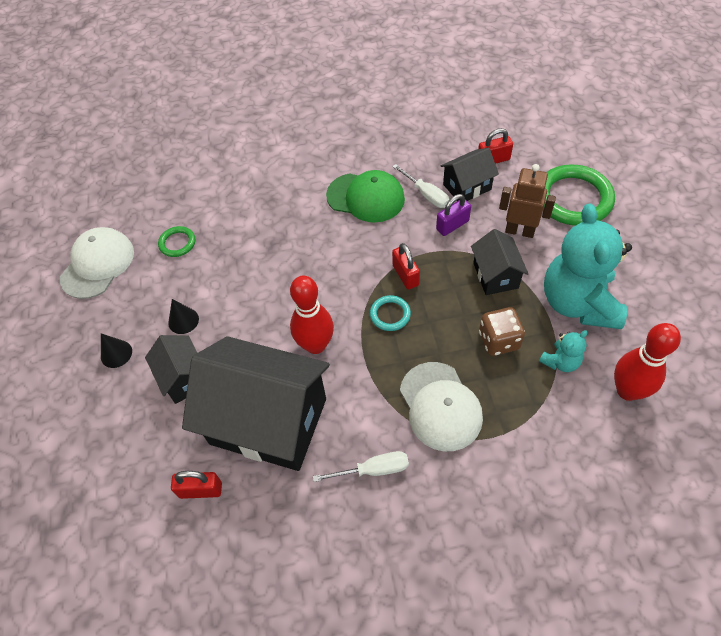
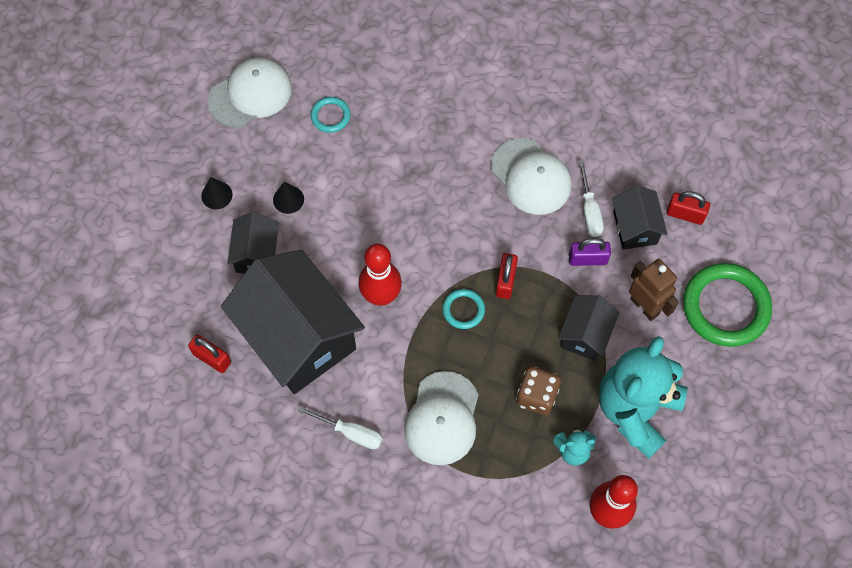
camera: 30 degrees right, 10 degrees up
(177, 243) = (330, 116): green ring -> turquoise ring
(366, 197) = (531, 177): green cap -> white cap
(467, 187) = (635, 227): black house -> black house turned 75 degrees clockwise

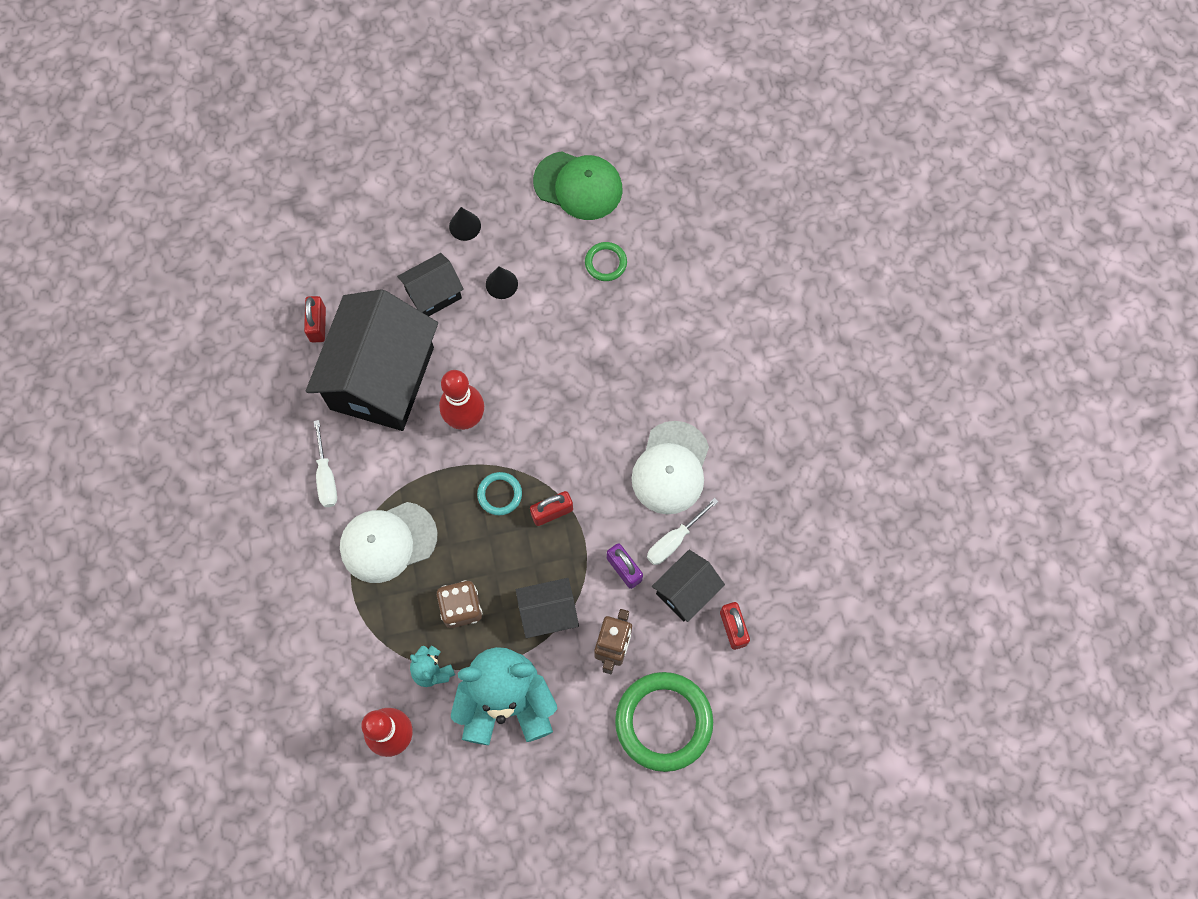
camera: 55 degrees right, 5 degrees up
(250, 94) = (578, 186): white cap -> green cap
(330, 116) = (605, 263): turquoise ring -> green ring

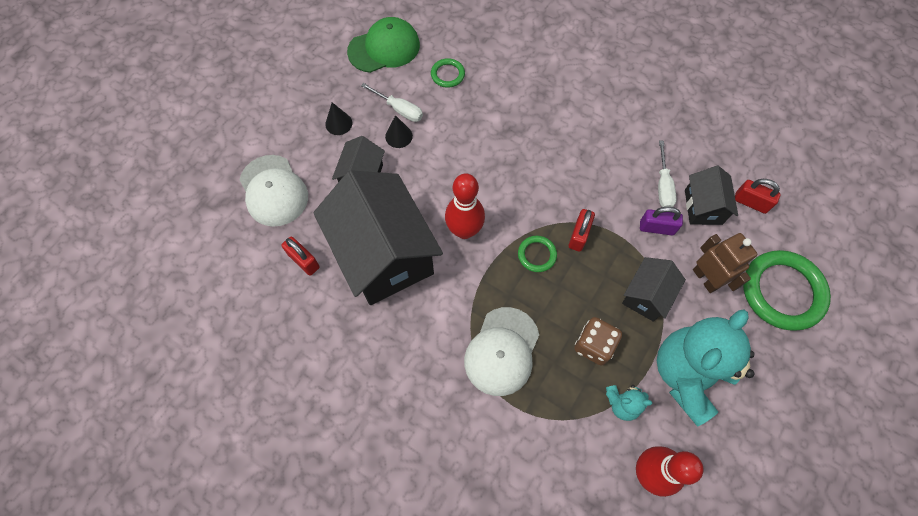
camera: 45 degrees left, 5 degrees down
(326, 476) = (414, 350): white screwdriver -> white screwdriver (399, 109)
(499, 494) = (537, 255): turquoise ring -> green ring
(670, 468) = (613, 149): white cap -> white cap (273, 191)

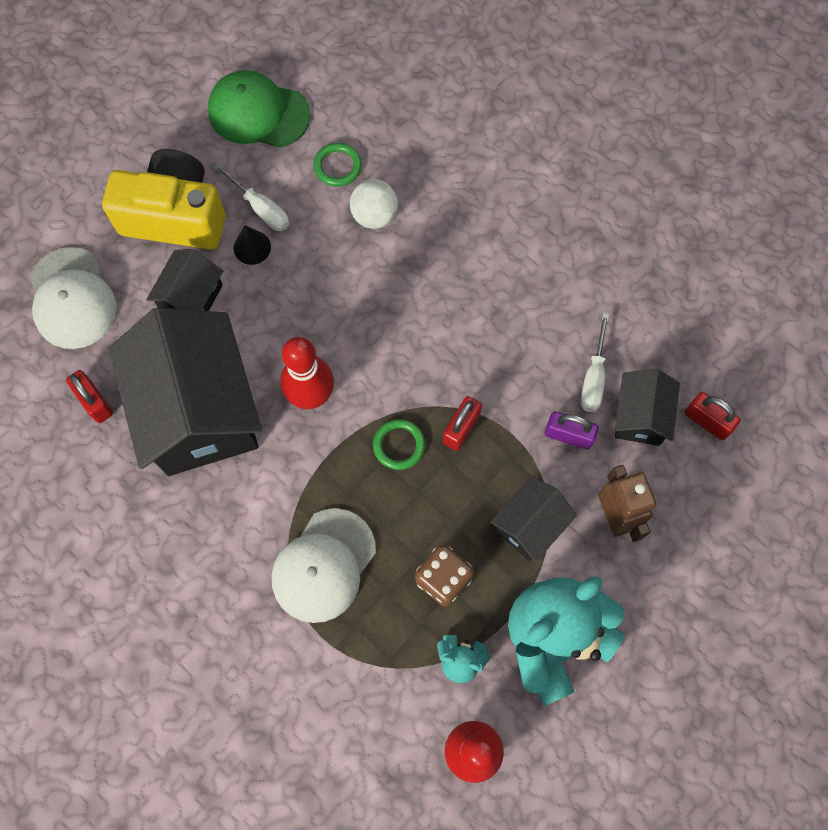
camera: 10 degrees right, 5 degrees up
(338, 123) = (175, 216): black cone -> yellow camera
(384, 48) = (258, 112): green cap -> green cap turned 150 degrees counterclockwise
(481, 102) = (374, 215): none -> white ball
(782, 292) = (712, 551): green ring -> none

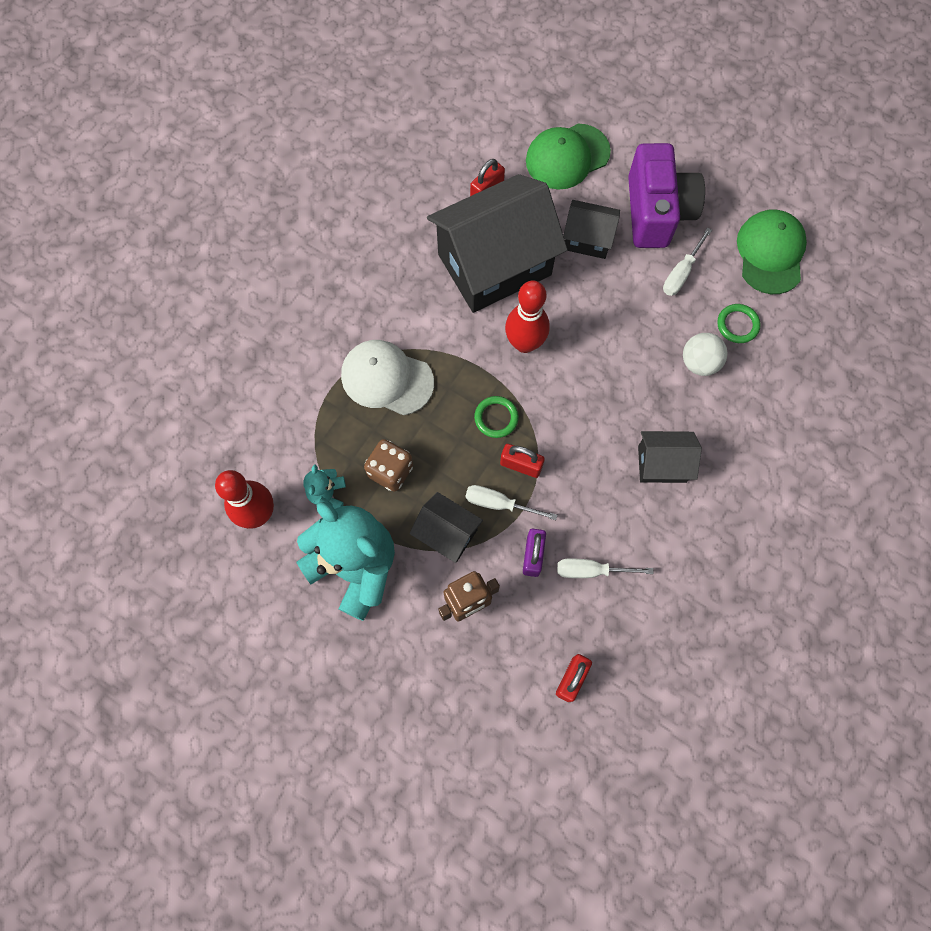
camera: 80 degrees right, 0 degrees up
(72, 298) = (567, 157): white cap -> green cap
(175, 216) = (657, 211): yellow camera -> purple camera
(252, 247) = (644, 273): black cone -> none
(503, 461) = (499, 504): none -> white screwdriver
(640, 416) = (563, 616): black house -> black house (662, 464)

